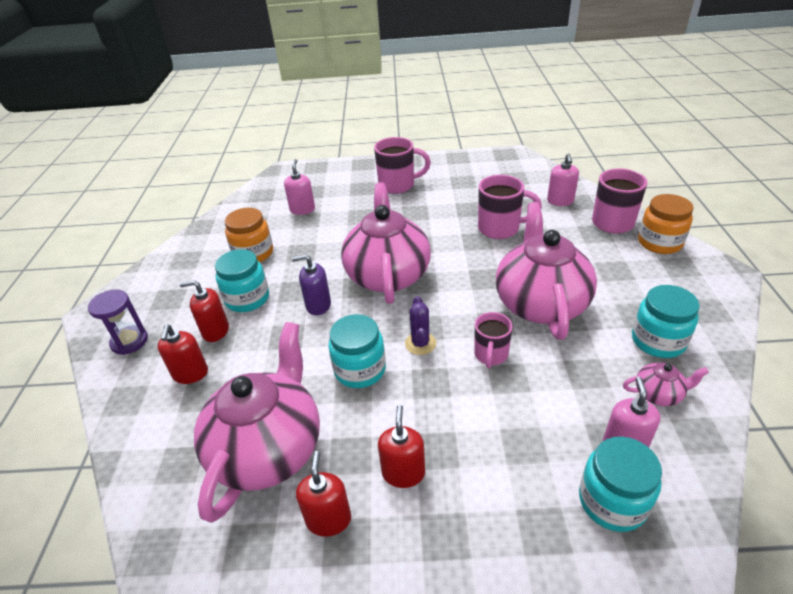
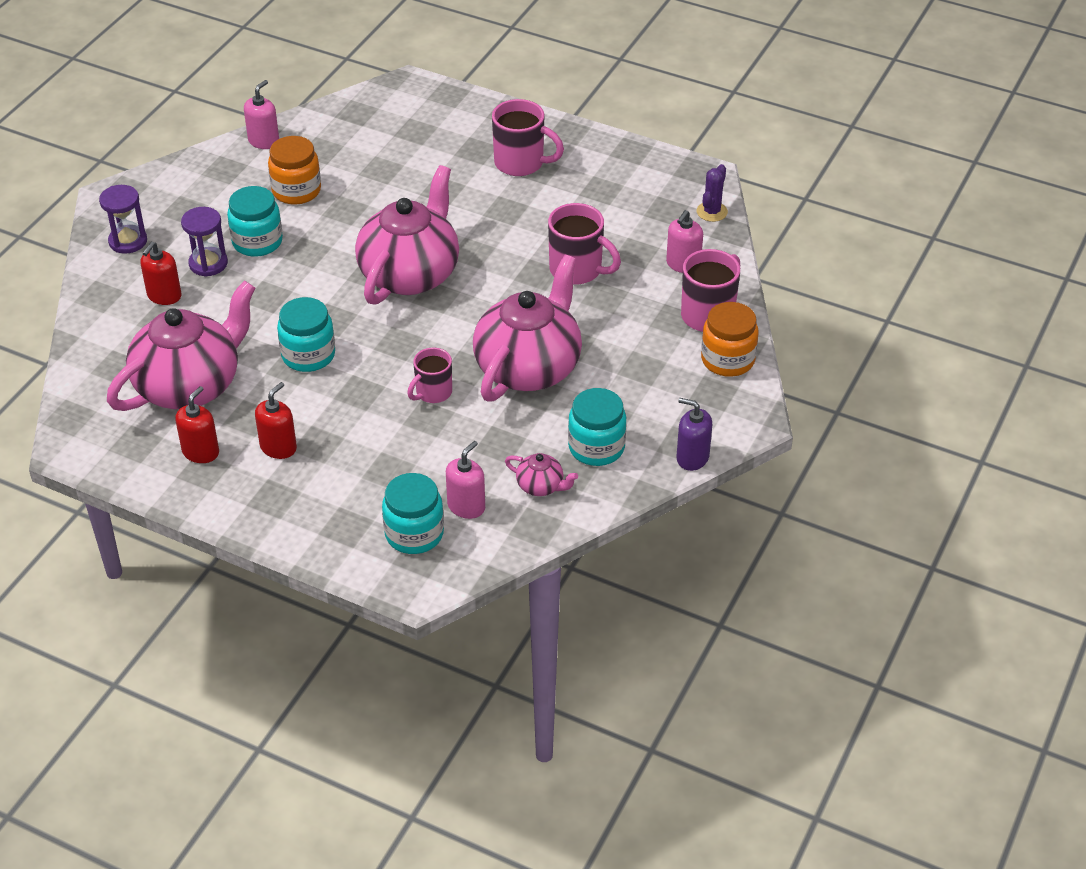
camera: 25 degrees right, 5 degrees up
(215, 331) = (208, 263): red soap dispenser -> purple hourglass
(302, 209) = (386, 153): pink soap dispenser -> pink soap dispenser (264, 141)
(318, 305) = (318, 278): purple soap dispenser -> purple soap dispenser (692, 457)
(420, 343) = (380, 355): purple cactus -> purple cactus (712, 212)

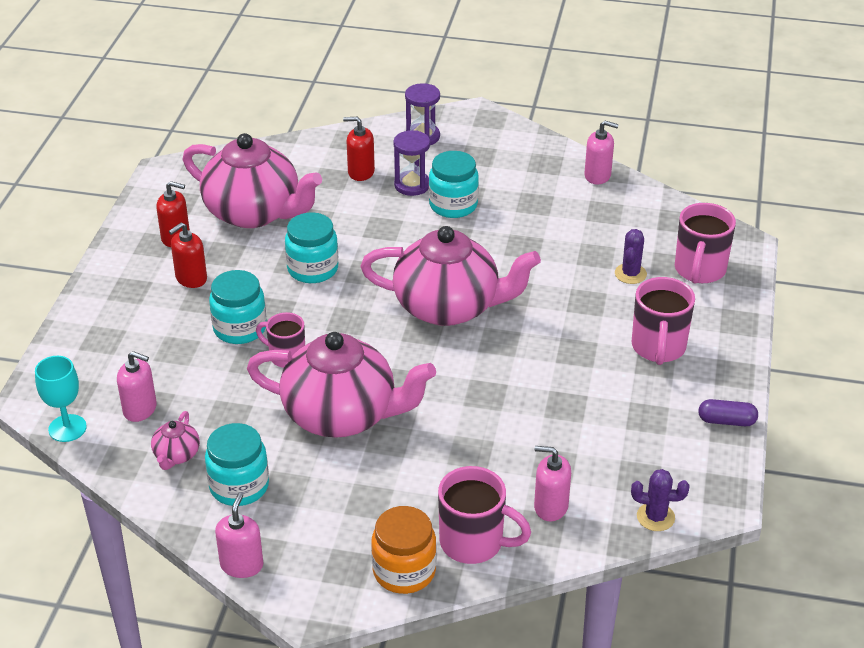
camera: 75 degrees right, 5 degrees down
(278, 447) = (191, 278): red soap dispenser -> red soap dispenser turned 120 degrees clockwise
(296, 191) = (536, 211): orange jar -> none
(414, 534) = (99, 383): turquoise jar -> turquoise jar (240, 328)
(417, 155) = (630, 274): none -> purple cactus
(472, 564) = (67, 428): none -> turquoise goblet
(577, 270) = (504, 423): pink mug -> pink mug (699, 270)
(621, 150) = (726, 421): none -> purple capsule
(692, 457) = (241, 565): purple soap dispenser -> pink soap dispenser

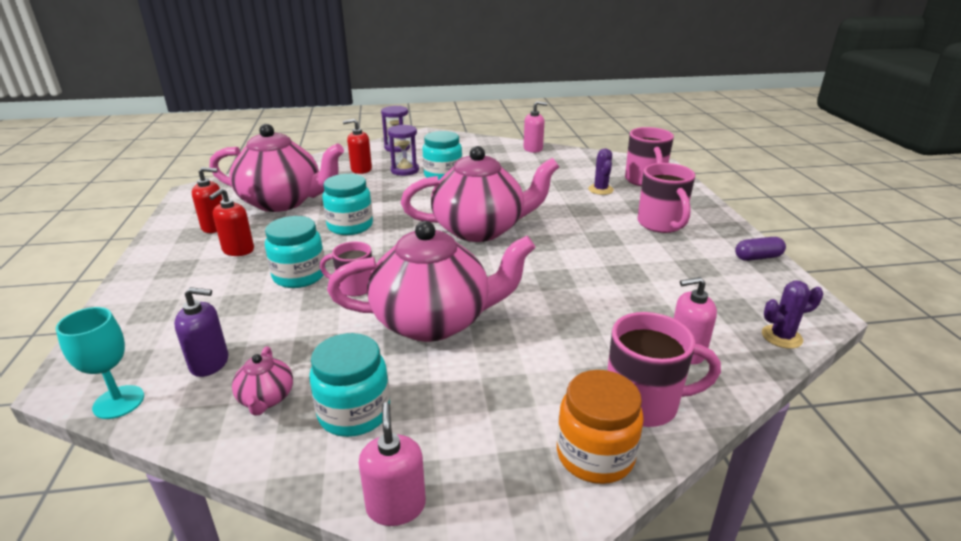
camera: 20 degrees left, 10 degrees down
(140, 409) = (209, 363): pink soap dispenser -> purple soap dispenser

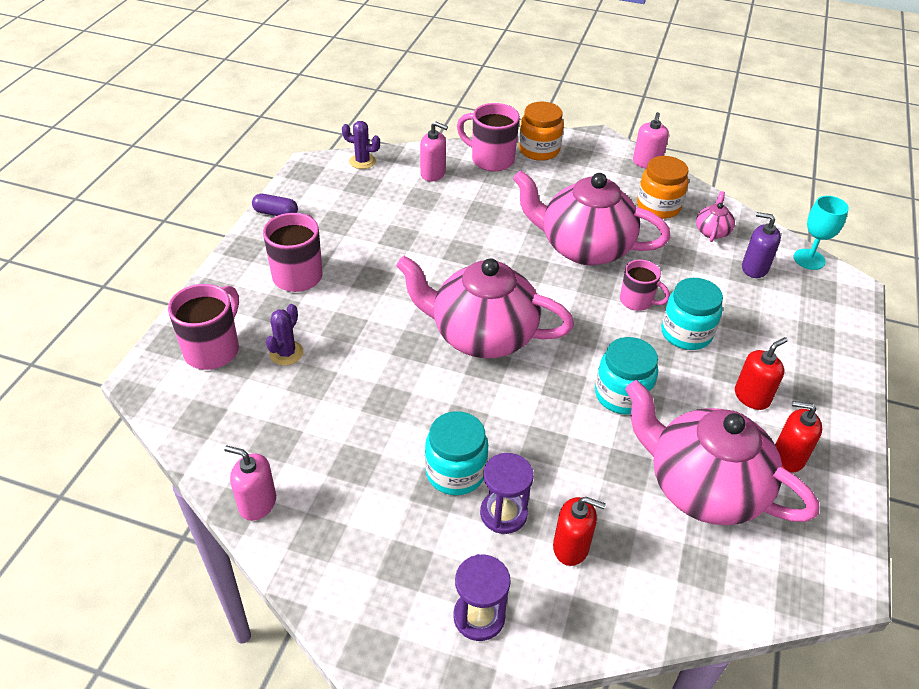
camera: 155 degrees left, 15 degrees up
(354, 413) = (658, 206): turquoise jar -> orange jar

